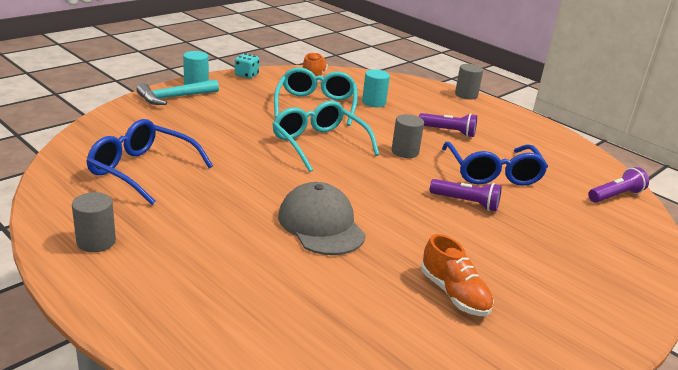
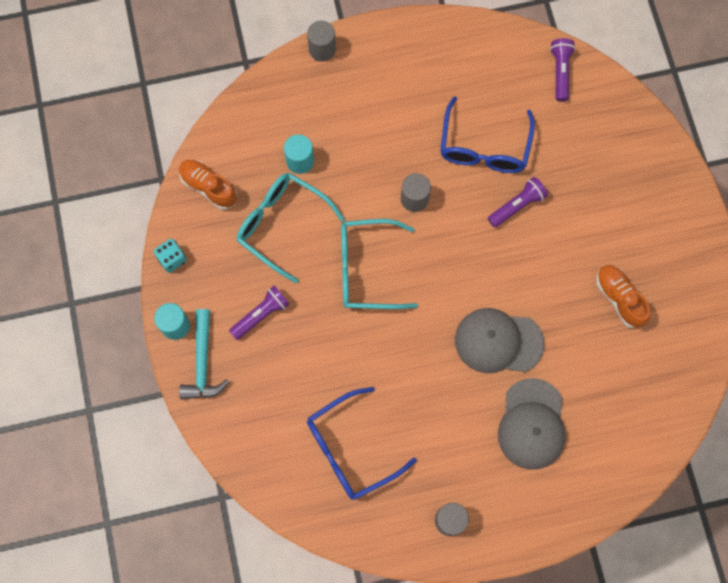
camera: 55 degrees left, 45 degrees up
(248, 269) = (532, 424): none -> grey cap
(448, 131) = (393, 130): purple flashlight -> purple flashlight (261, 315)
(454, 294) = (619, 298): orange shoe -> orange shoe turned 120 degrees counterclockwise
(493, 173) = (484, 147): blue glasses -> blue glasses turned 75 degrees clockwise

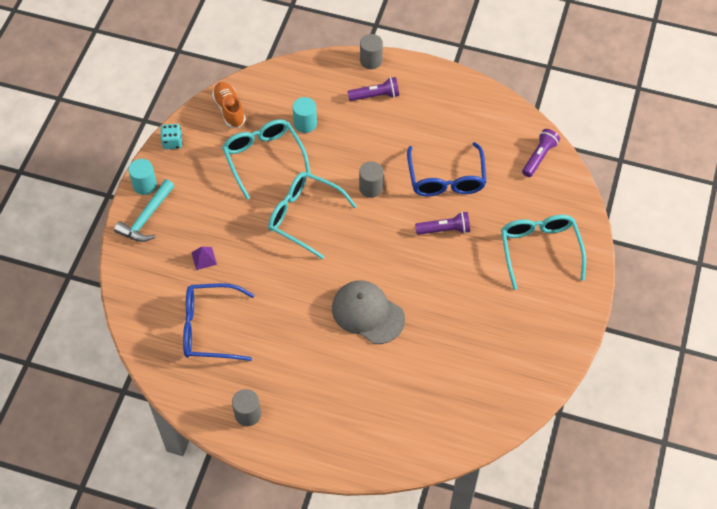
camera: 30 degrees right, 15 degrees down
(261, 315) = (208, 208): purple flashlight -> purple flashlight (375, 96)
(294, 374) = (204, 258): none -> purple pyramid
(484, 147) = (446, 179): blue glasses -> blue glasses turned 45 degrees counterclockwise
(532, 424) = (354, 382): grey cap -> none
(619, 298) = (480, 331): orange shoe -> none
(621, 176) = (539, 249): none -> turquoise glasses

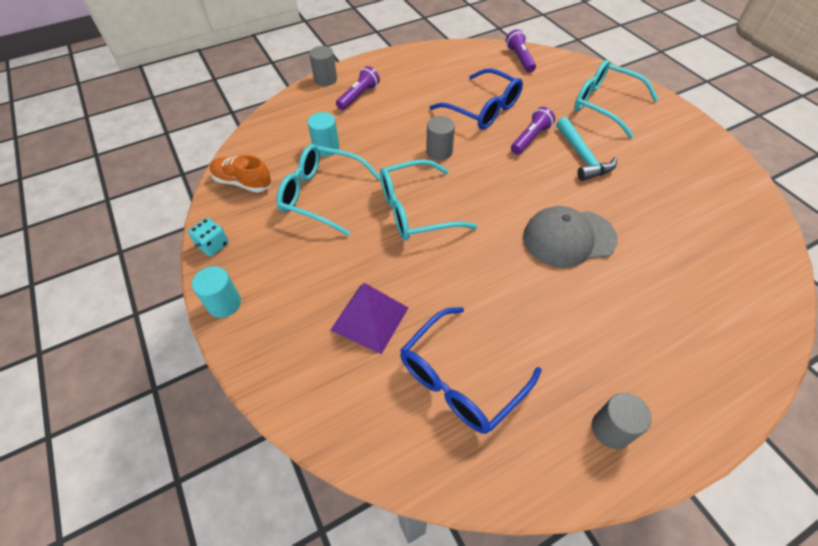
camera: 45 degrees left, 5 degrees down
(146, 218) = (262, 332): turquoise hammer -> turquoise hammer (582, 157)
(204, 258) = (369, 318): purple pyramid -> purple pyramid, size x1.97

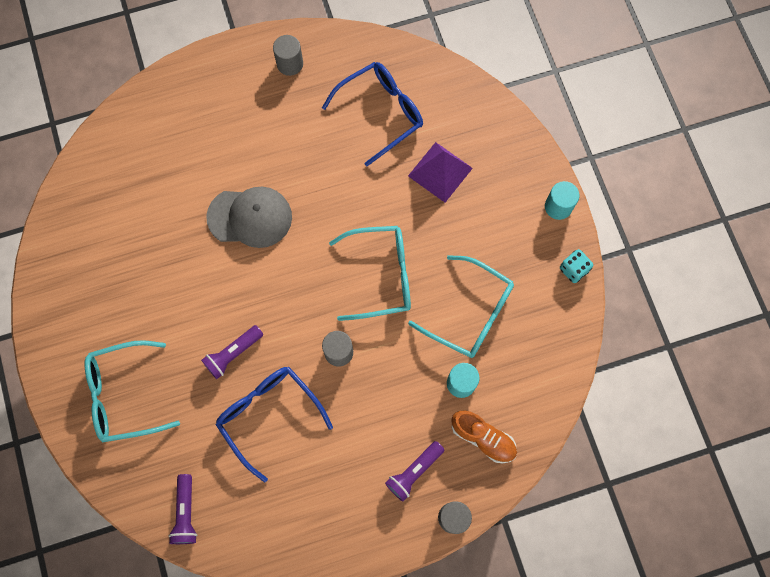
camera: 170 degrees left, 20 degrees up
(243, 182) = (551, 346): orange shoe -> orange shoe (483, 438)
(582, 157) = (189, 315): turquoise hammer -> none
(604, 104) = (123, 395): turquoise glasses -> turquoise glasses turned 120 degrees clockwise

